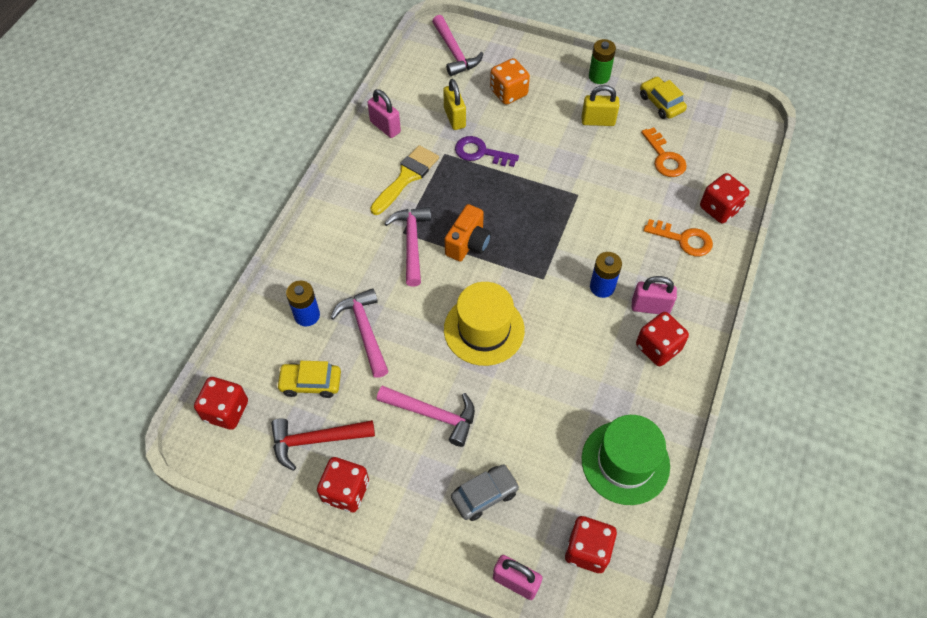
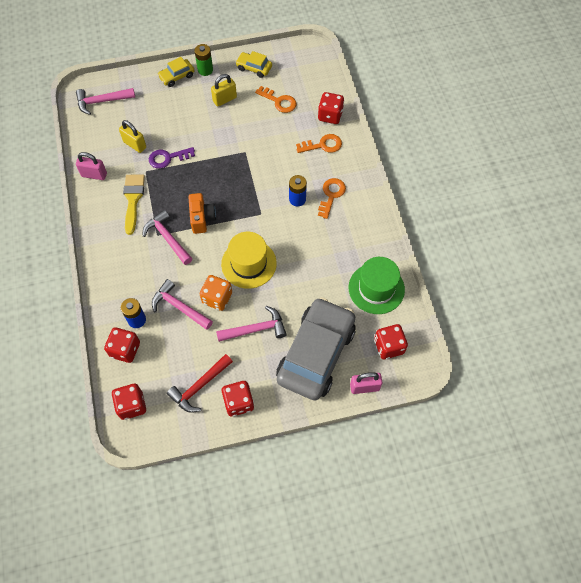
camera: 35 degrees left, 5 degrees up
(311, 383) = (171, 357): yellow car -> yellow car (177, 76)
(454, 52) = (102, 101): pink hammer -> pink hammer turned 135 degrees clockwise
(484, 495) = (316, 354): grey car -> grey car, size x2.33
(508, 93) = (157, 110): orange dice -> orange dice (217, 298)
(650, 307) = (331, 195): pink padlock -> orange key
(658, 348) = (351, 215): red dice -> red dice (125, 350)

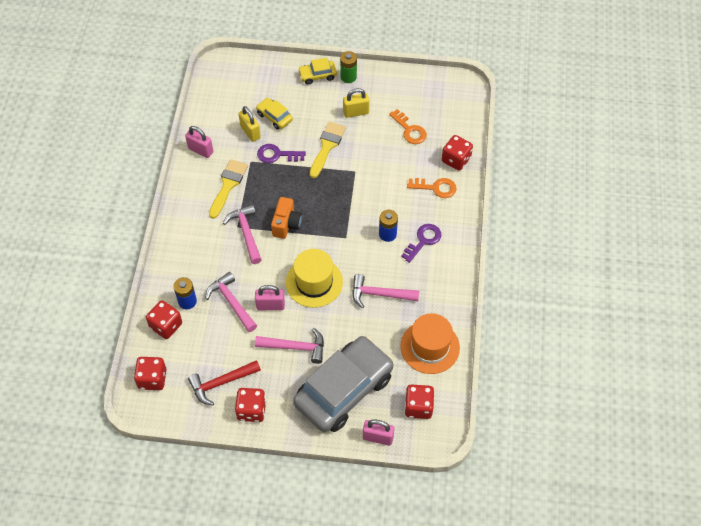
camera: 20 degrees right, 5 degrees down
(102, 101) = (235, 80): pink hammer -> pink hammer (379, 294)
(211, 137) = (327, 146): none -> yellow brush
(217, 298) = (270, 305): orange dice -> pink padlock
(254, 68) = (398, 89): yellow car -> yellow car (274, 117)
(331, 195) = (423, 241): orange key -> purple key
(376, 288) = (430, 347): green hat -> orange hat

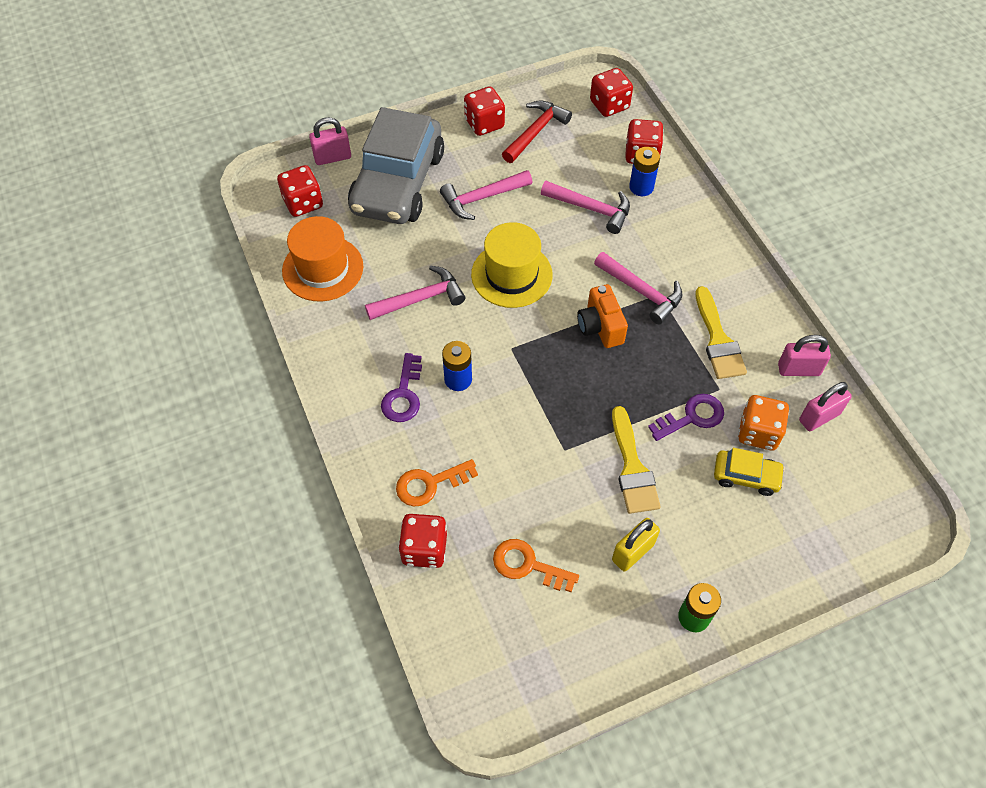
camera: 150 degrees right, 0 degrees up
(250, 132) = (758, 432): yellow padlock -> orange dice
(270, 305) = (543, 226): pink padlock -> pink padlock (819, 417)
(317, 75) = (744, 591): yellow car -> none

